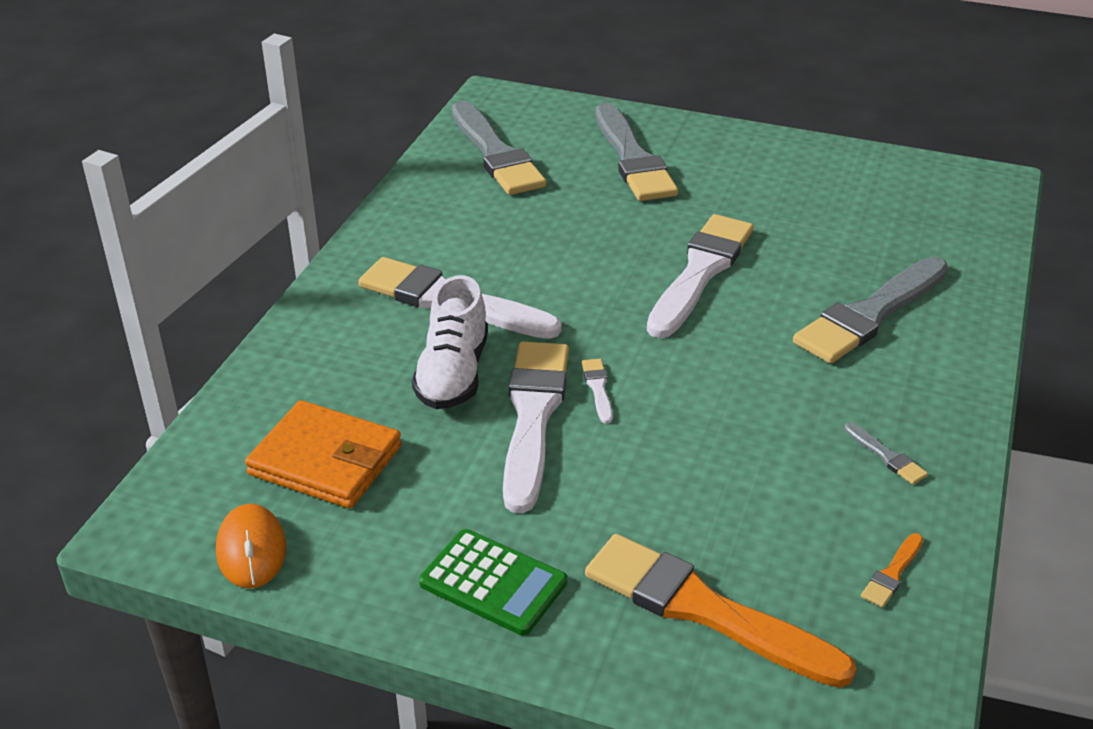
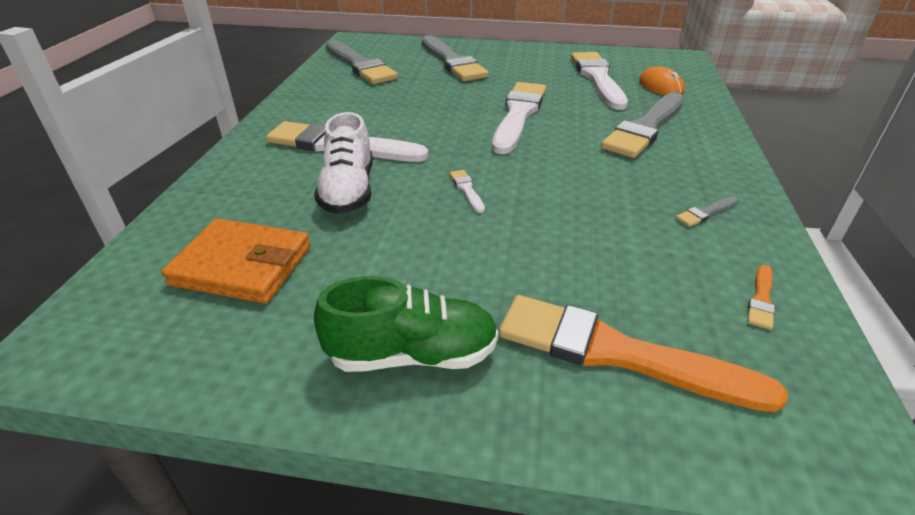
camera: 10 degrees left, 0 degrees up
(251, 550) = (166, 354): orange mouse -> orange mouse (661, 86)
(493, 583) = (412, 355): green calculator -> green shoe
(533, 416) = (420, 214): white brush -> white brush (597, 78)
(886, 456) = (706, 213): grey brush -> grey brush turned 105 degrees clockwise

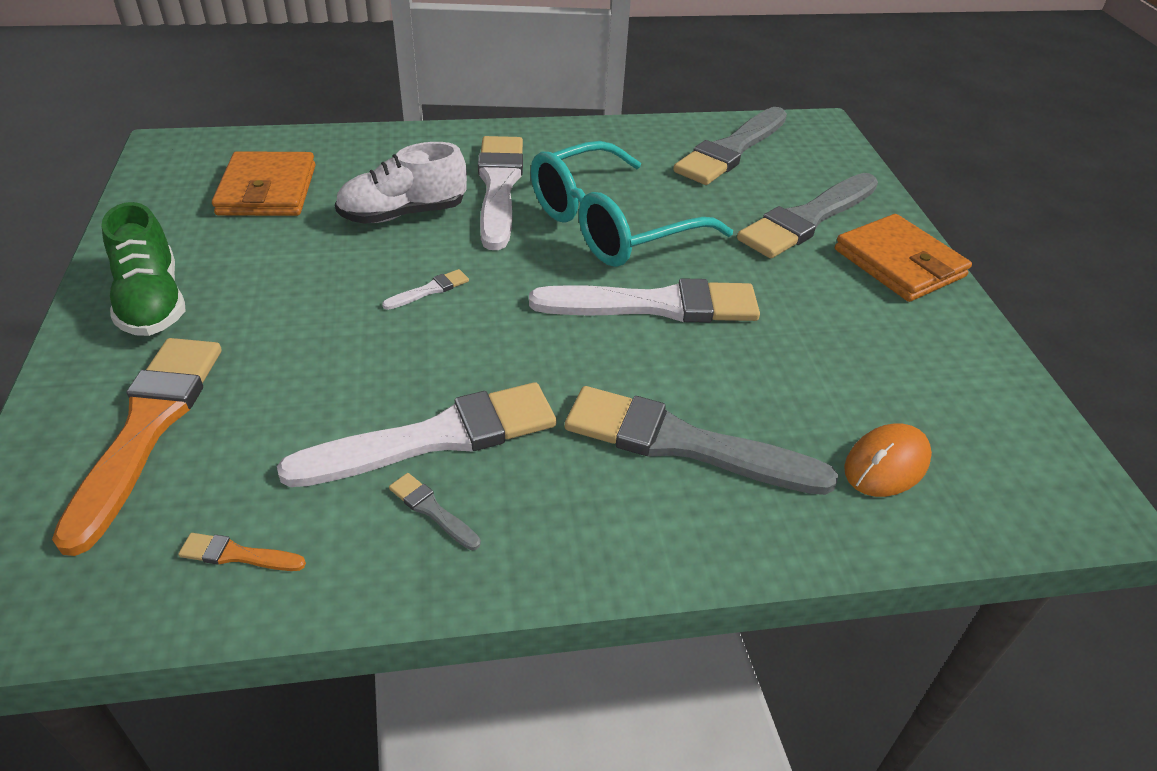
camera: 70 degrees right, 5 degrees up
(422, 113) = (612, 225): none -> turquoise glasses
(505, 51) = (899, 263): none -> orange wallet
(597, 78) = (861, 378): white brush -> white brush (436, 437)

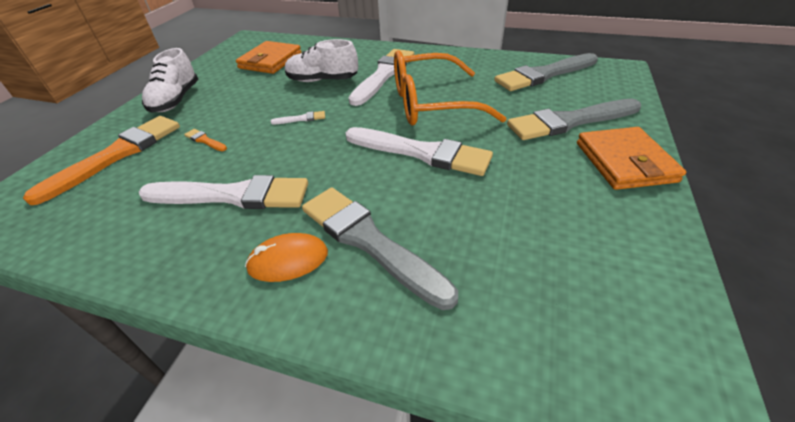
camera: 30 degrees right, 0 degrees up
(152, 302) = (176, 100): green shoe -> white shoe
(237, 555) = (87, 227): orange brush -> orange brush (205, 140)
(432, 510) = (193, 235): grey brush -> none
(612, 225) = (432, 103): turquoise glasses -> orange glasses
(886, 464) = (510, 303): orange mouse -> orange mouse (288, 260)

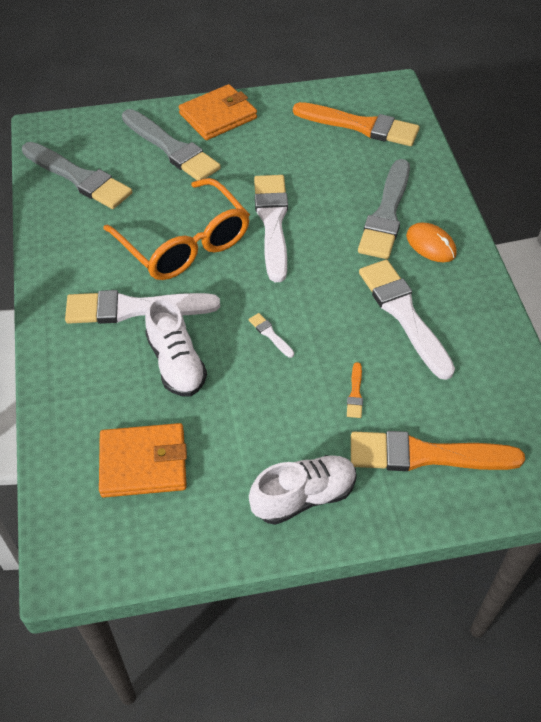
camera: 120 degrees left, 10 degrees up
(569, 293) = (361, 126): none -> orange brush

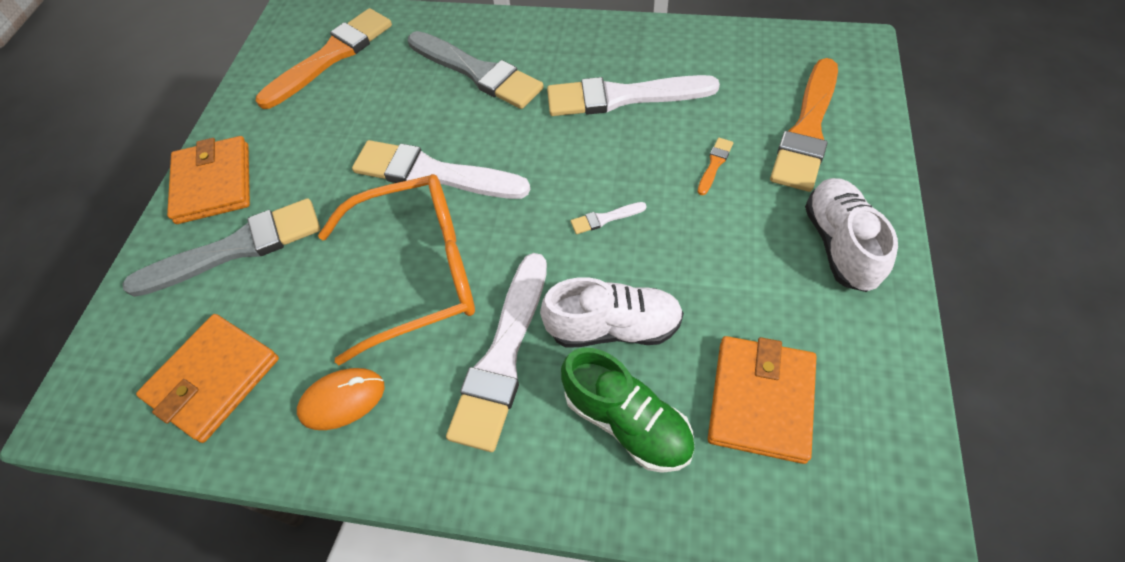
camera: 65 degrees left, 5 degrees up
(79, 178) = (213, 379): grey brush -> orange wallet
(106, 388) = (627, 422): none -> green shoe
(355, 393) = (714, 164): orange brush -> orange brush turned 90 degrees counterclockwise
(431, 245) = (539, 51): orange mouse -> orange mouse (342, 400)

